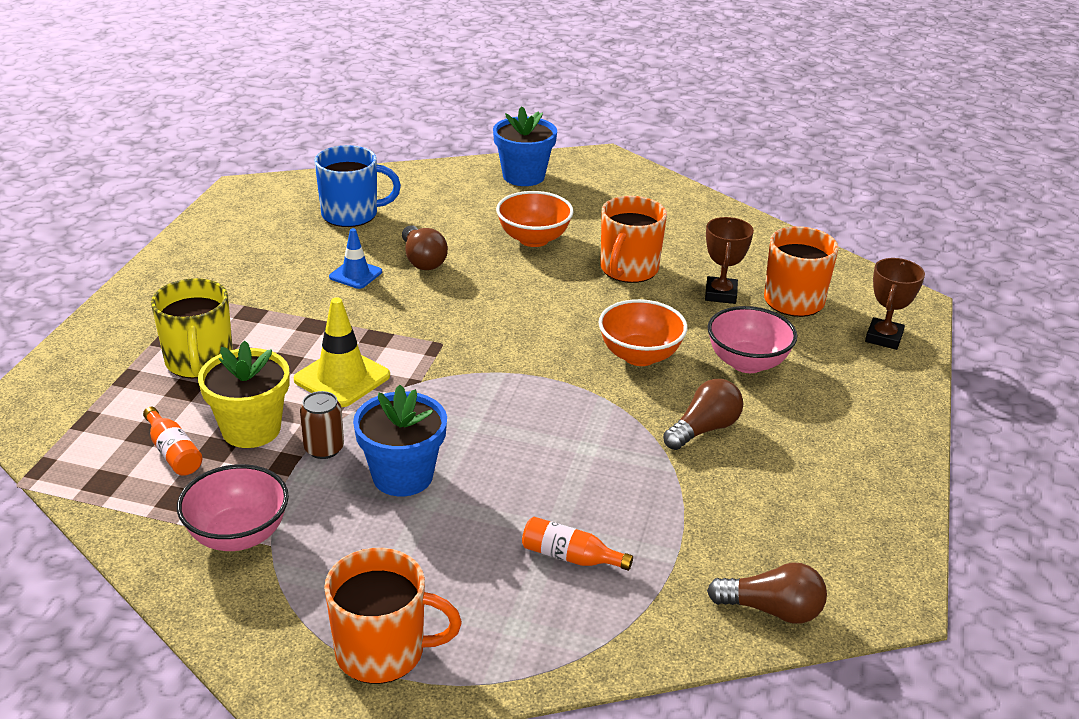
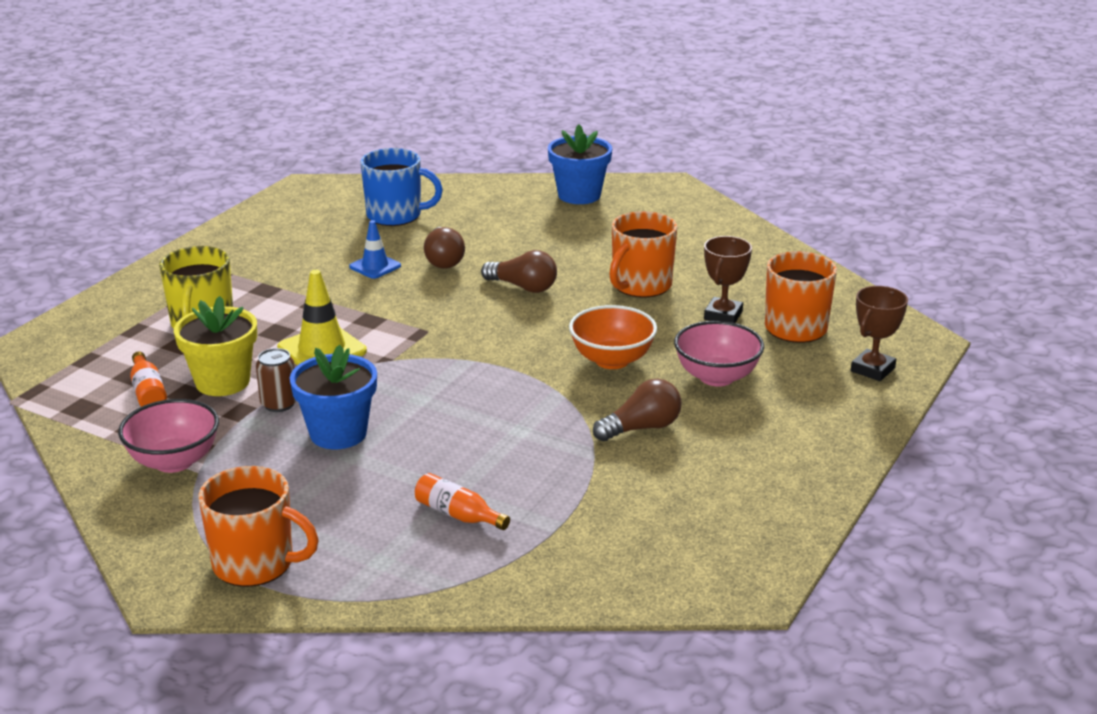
camera: 15 degrees right, 5 degrees down
(533, 239) = (560, 251): orange bowl -> none
(771, 610) = (625, 581): brown light bulb -> brown light bulb (523, 287)

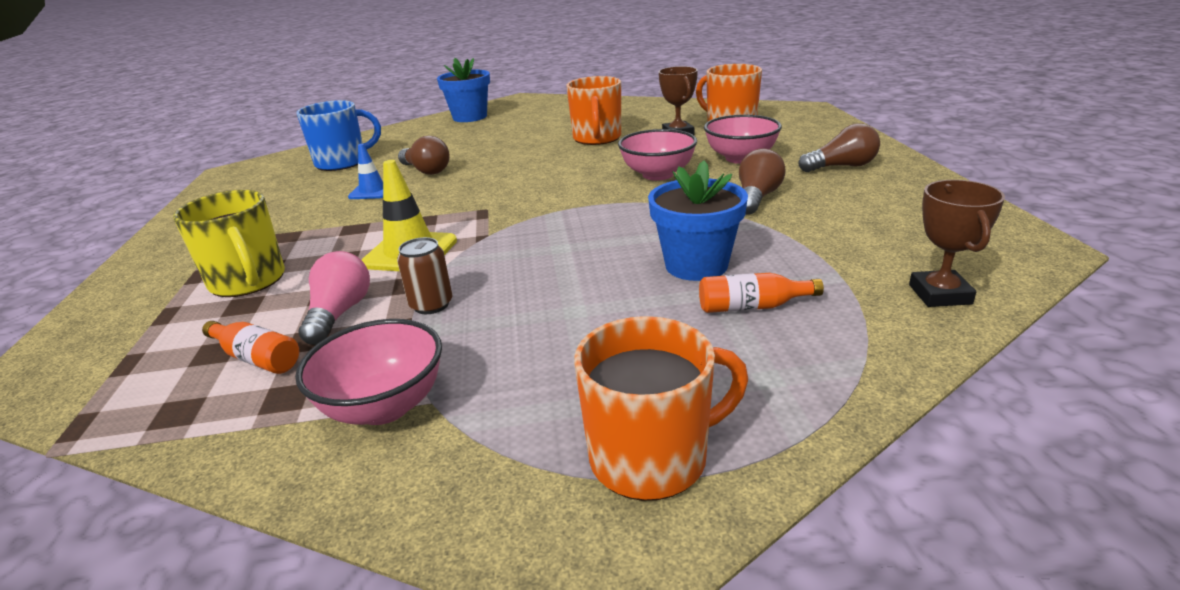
camera: 35 degrees left, 0 degrees up
(222, 382) = (339, 314): yellow flower pot -> pink light bulb
(338, 433) = (531, 300): blue flower pot -> blue flower pot (696, 265)
(523, 287) = (517, 164): brown light bulb -> brown light bulb (841, 167)
(612, 360) = (657, 175): orange bowl -> pink bowl
(872, 369) = (813, 126): brown trophy -> brown trophy (939, 294)

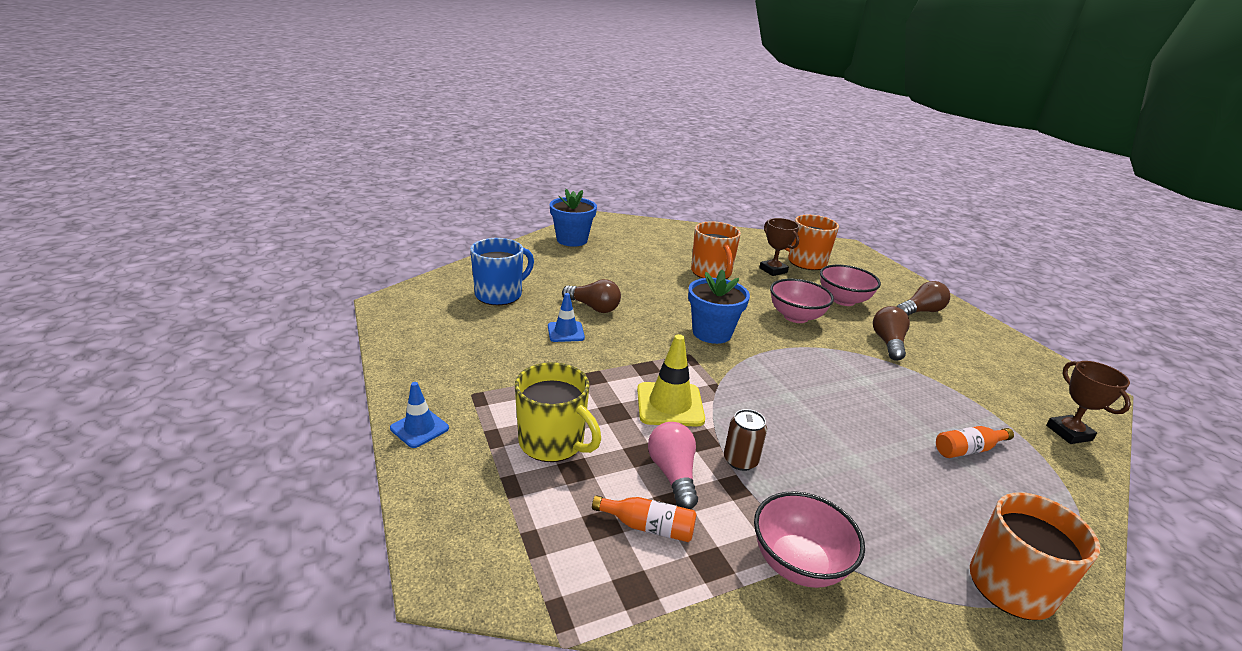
camera: 20 degrees left, 0 degrees up
(139, 266) = (419, 428): none -> blue traffic cone
(696, 265) = (901, 412): blue flower pot -> blue flower pot (712, 333)

